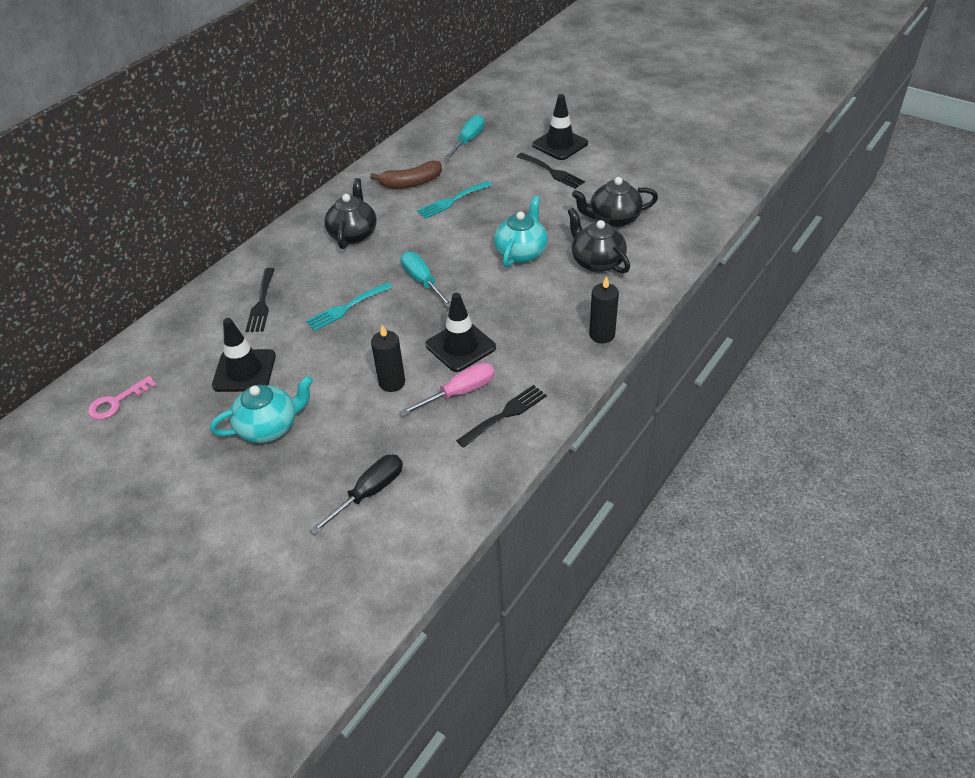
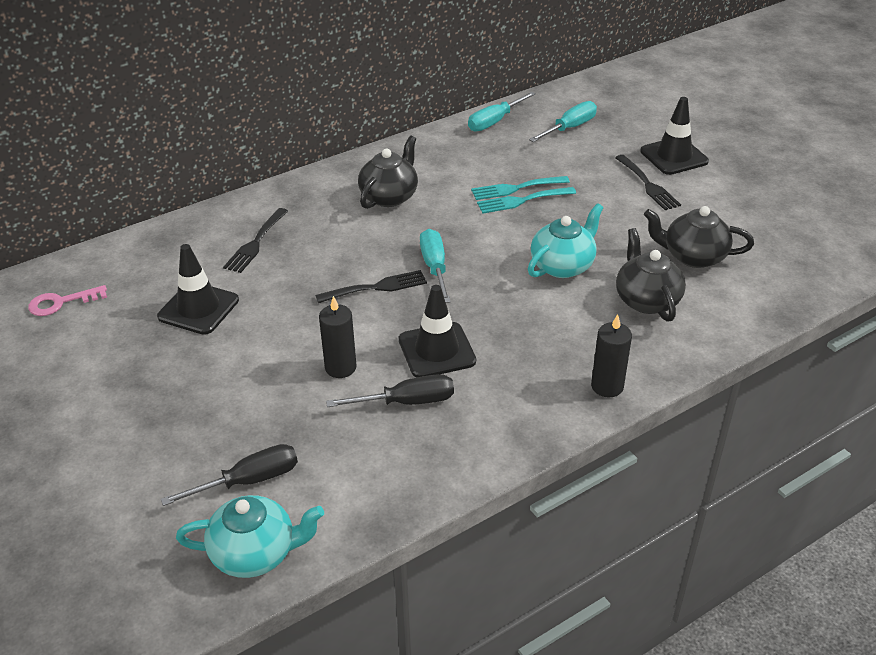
camera: 20 degrees right, 5 degrees down
(269, 427) = (188, 375): turquoise teapot -> turquoise teapot (255, 553)
(346, 308) = (338, 273): turquoise fork -> turquoise fork (522, 201)
(405, 150) = (495, 121): none -> turquoise screwdriver
(411, 183) = (481, 158): brown banana -> none
(459, 393) = (406, 402): pink screwdriver -> black screwdriver
(505, 414) = (444, 443): black fork -> black fork (376, 287)

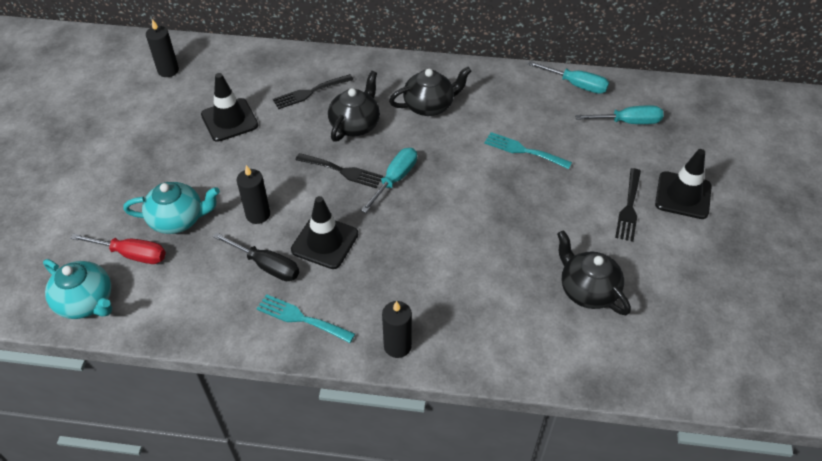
camera: 40 degrees right, 10 degrees up
(61, 302) = (168, 70): pink key -> black candle
(248, 481) = (131, 254): black screwdriver -> red screwdriver
(495, 121) = (576, 85): turquoise screwdriver -> turquoise screwdriver turned 150 degrees counterclockwise
(522, 201) = (516, 163): turquoise fork -> turquoise fork (301, 318)
(563, 266) = (481, 234): turquoise teapot -> turquoise teapot (178, 220)
(646, 300) = (506, 301): black teapot -> black teapot (355, 125)

